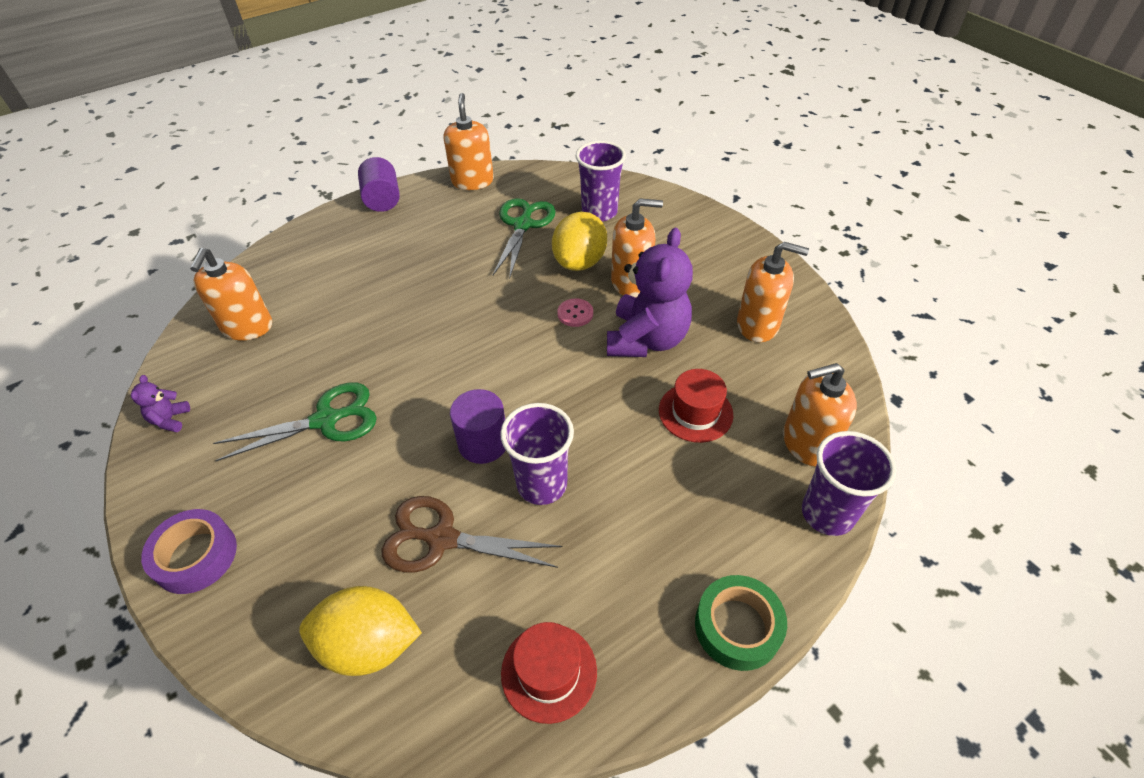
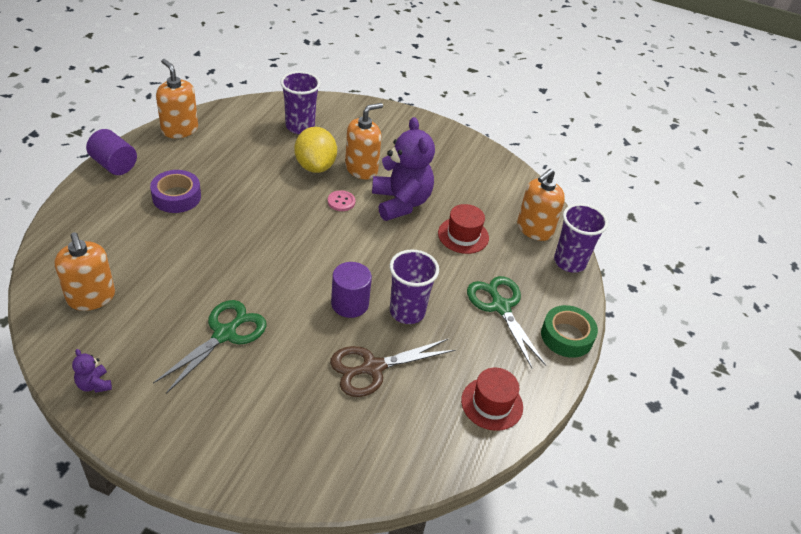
camera: 40 degrees left, 5 degrees down
(196, 556) = (213, 455): purple tape -> purple tape (176, 197)
(369, 644) = (380, 442): yellow lemon -> none
(523, 225) = (251, 152): green scissors -> green scissors (500, 307)
(758, 325) = (460, 171): orange soap dispenser -> none

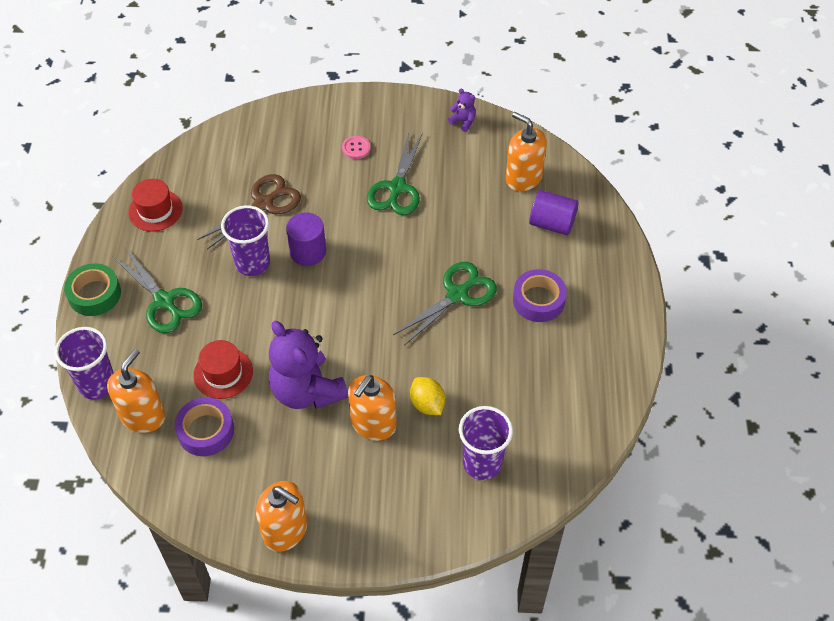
camera: 165 degrees right, 10 degrees up
(114, 165) = (630, 313): purple cylinder -> purple cylinder (552, 223)
(179, 129) = (611, 392): orange soap dispenser -> orange soap dispenser (285, 530)
(239, 223) = (457, 295): none -> green scissors
(315, 166) = (427, 404): yellow lemon -> yellow lemon, size x0.63
(341, 202) = (372, 364): pink button -> pink button (356, 148)
(487, 204) = (206, 431): none -> purple tape

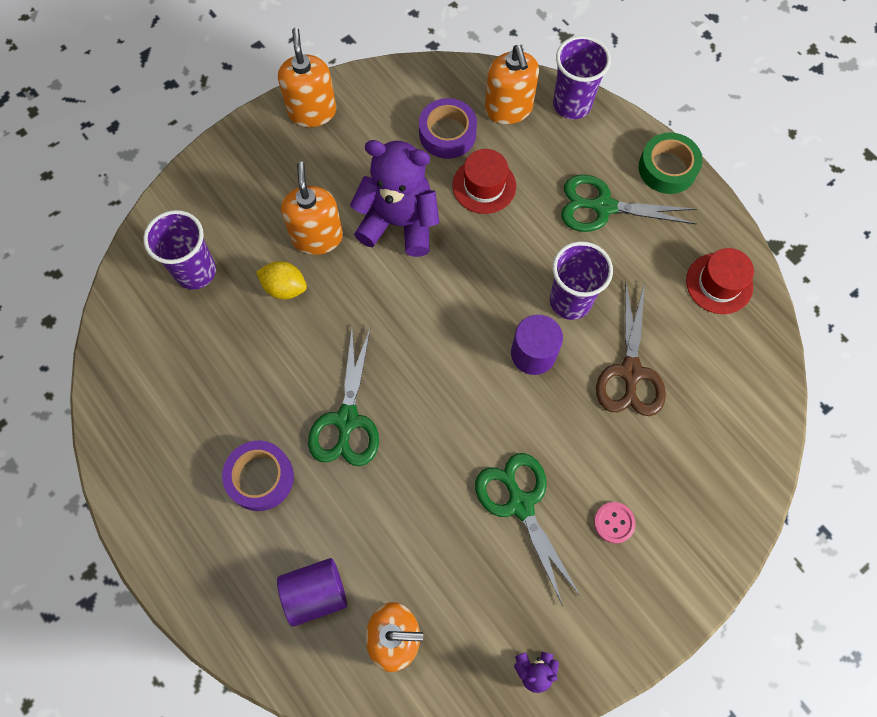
camera: 140 degrees right, 15 degrees up
(285, 530) = (312, 111): orange soap dispenser -> orange soap dispenser turned 90 degrees clockwise

